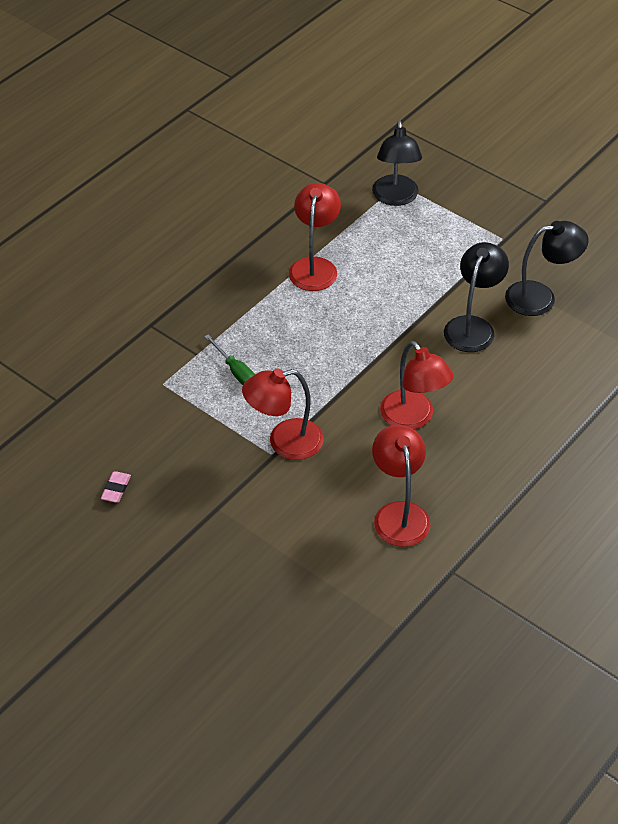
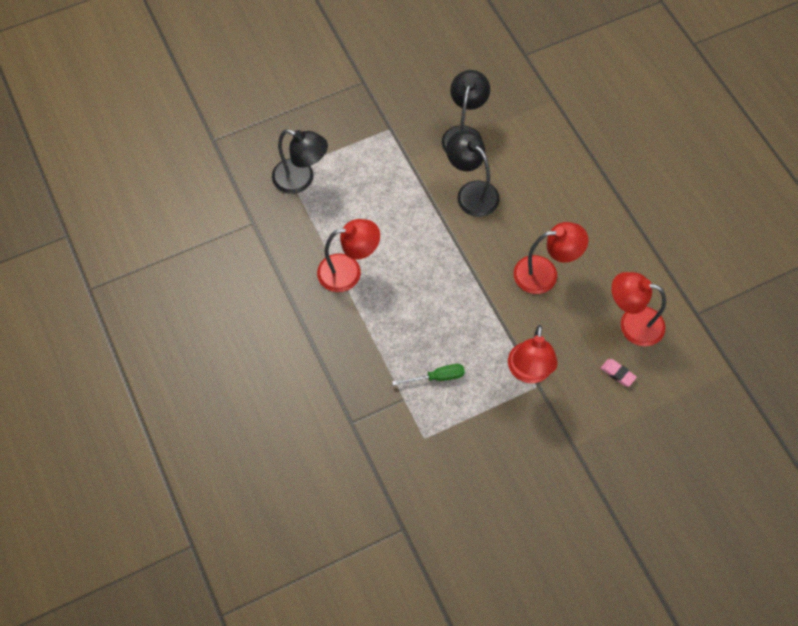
camera: 65 degrees left, 15 degrees up
(116, 489) = (523, 516): pink eraser -> pink eraser (617, 373)
(314, 266) = (349, 271): red lamp -> red lamp turned 135 degrees clockwise

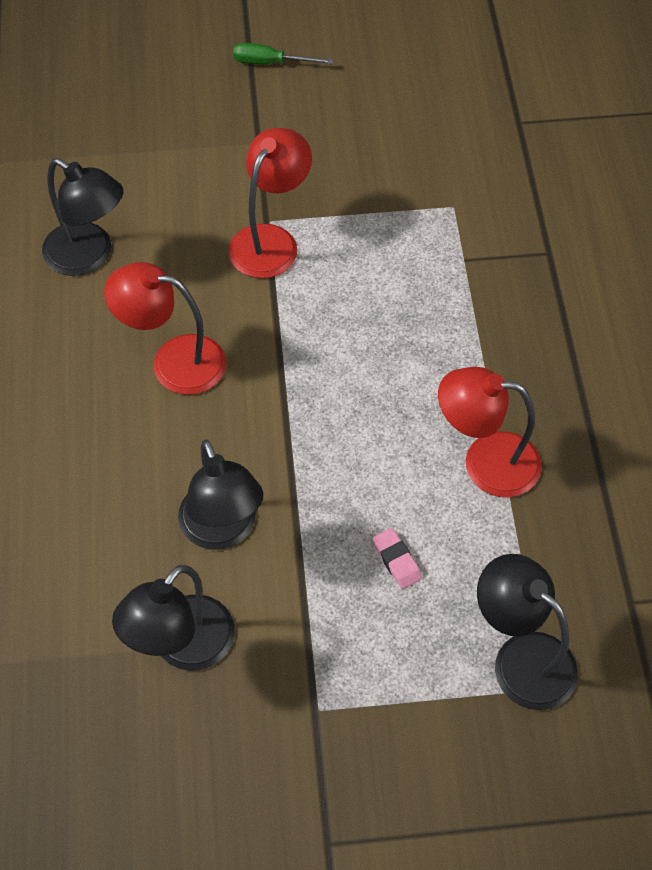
camera: 160 degrees left, 5 degrees down
(437, 377) = (404, 272): green screwdriver -> green screwdriver (270, 63)
(617, 373) = (150, 203): pink eraser -> pink eraser (396, 560)
(632, 324) = (89, 256): red lamp -> black lamp

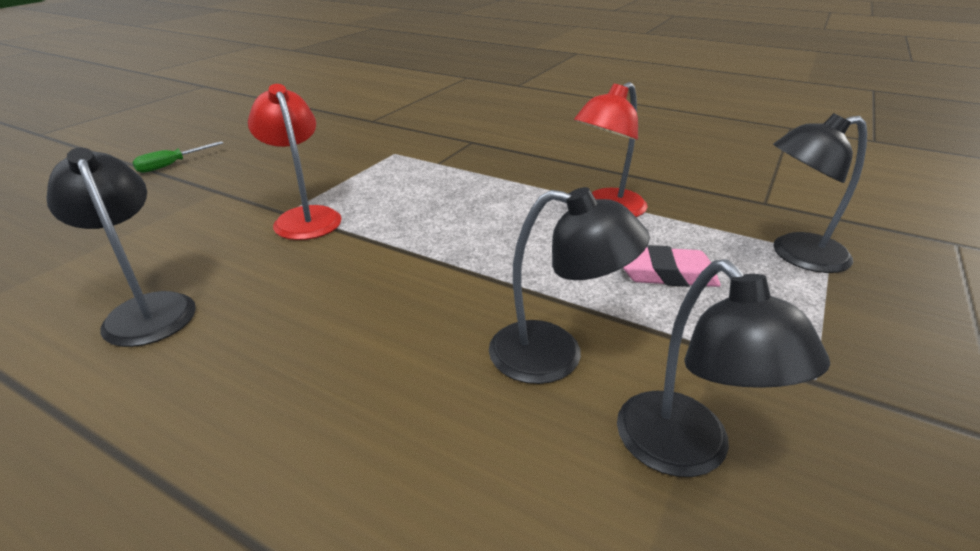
camera: 55 degrees left, 25 degrees down
(89, 256) = (147, 309): black lamp -> black lamp turned 105 degrees counterclockwise
(173, 361) = (336, 307): red lamp -> none
(396, 560) = (666, 274): pink eraser -> pink eraser, size x1.69

